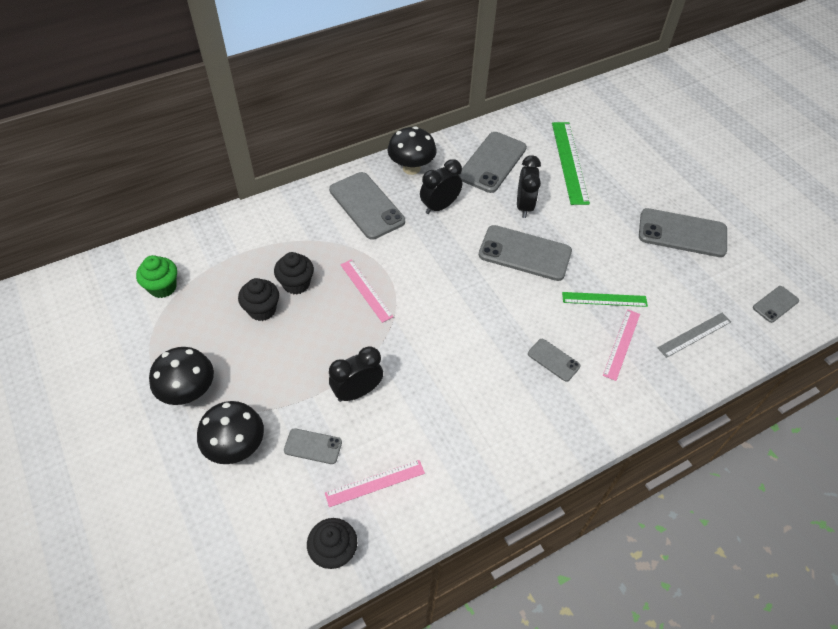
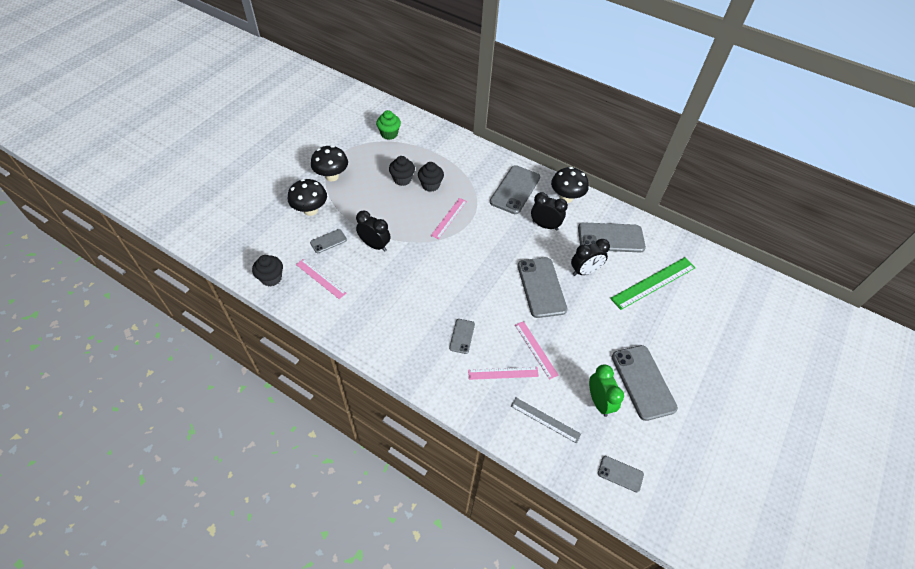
camera: 60 degrees right, 0 degrees up
(313, 446) = (328, 241): grey phone -> grey phone turned 75 degrees clockwise
(604, 299) = (536, 349): green ruler -> pink ruler
(690, 279) = (599, 402): none -> green clock

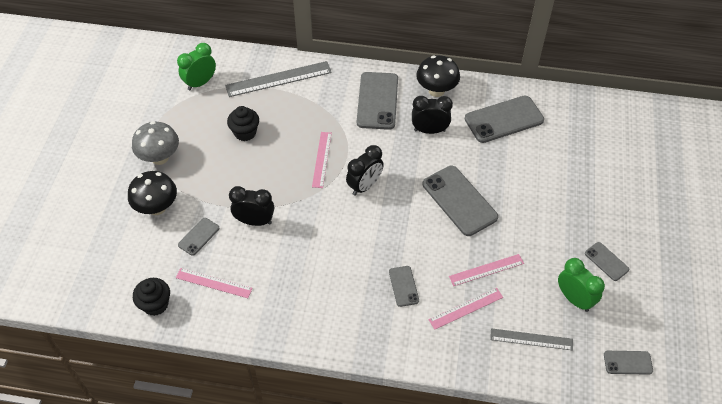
camera: 20 degrees left, 0 degrees up
(332, 176) = (160, 158): black mushroom -> grey mushroom
(389, 134) = (200, 83): green cupcake -> green clock
(430, 185) = (281, 128): black cupcake -> none
(447, 149) = (278, 79): none -> grey ruler
(536, 349) = (486, 270): pink ruler -> pink ruler turned 60 degrees counterclockwise
(585, 271) = (495, 166): black clock -> black clock (364, 186)
(643, 382) = (606, 261): grey phone -> grey phone, size x0.51
(653, 283) = (569, 153): green ruler -> none

